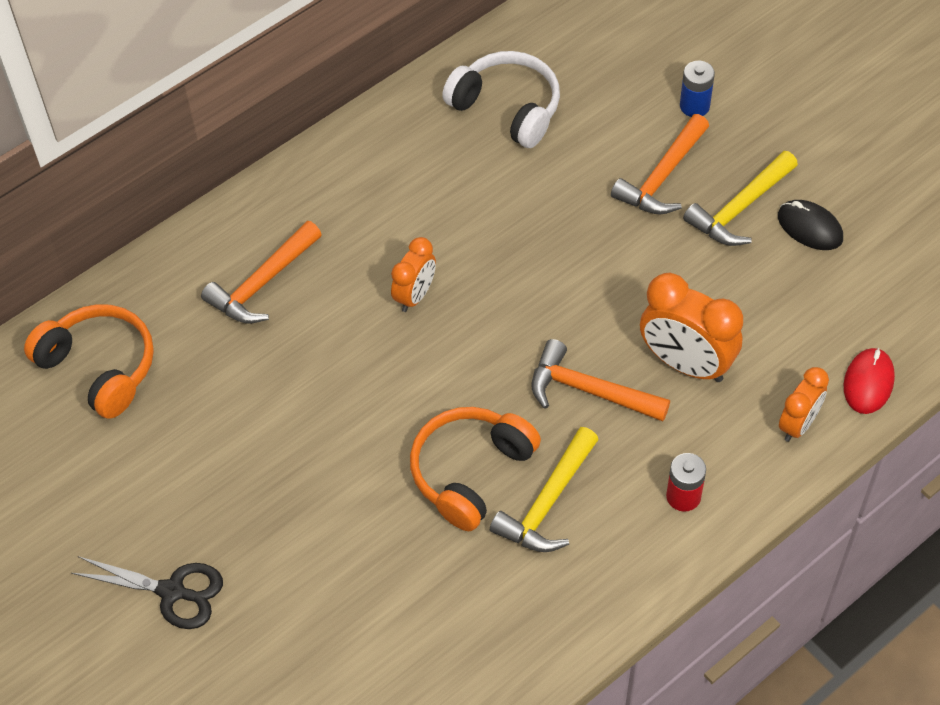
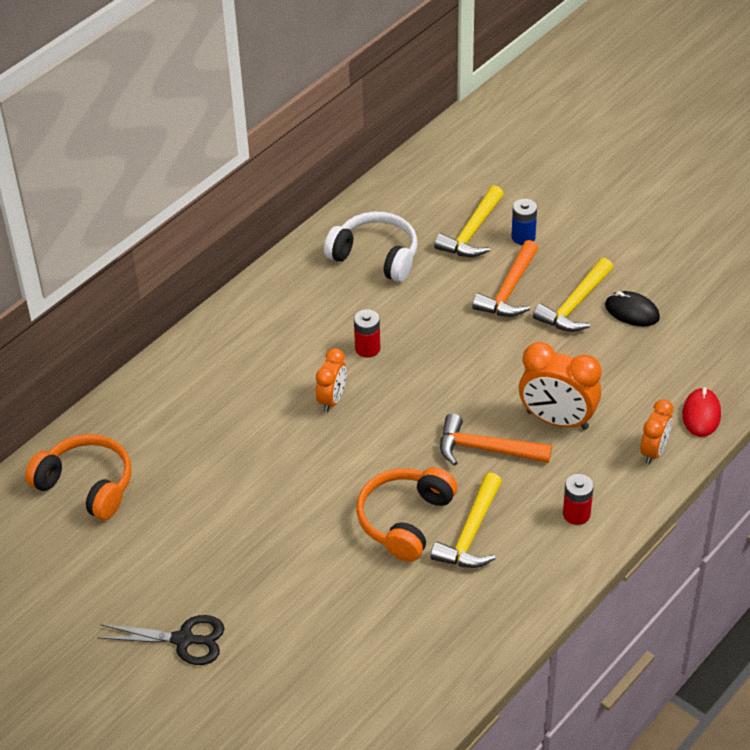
camera: 10 degrees left, 10 degrees down
(263, 283) = (207, 406): orange hammer -> none
(472, 232) = (367, 348): none -> red battery
(632, 91) = (472, 232): none -> yellow hammer

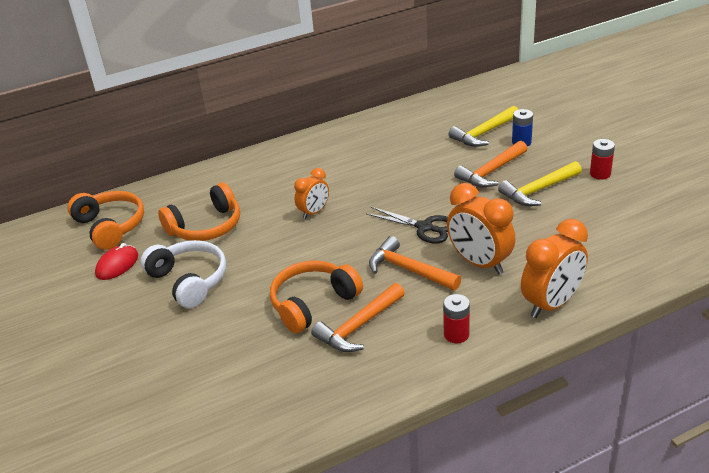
camera: 25 degrees right, 10 degrees down
(183, 640) = (91, 343): black scissors -> black scissors (424, 227)
(211, 453) = (206, 226): none -> orange headphones
(367, 348) = (361, 186): red battery -> red battery (600, 174)
(375, 256) = (404, 135): white headphones -> white headphones (189, 281)
(471, 533) = (359, 326): yellow hammer -> orange hammer
(632, 312) = (584, 203): black mouse -> none
(654, 451) = (551, 304): orange clock -> orange clock, size x1.68
(701, 415) = (609, 287): red mouse -> red mouse (117, 265)

